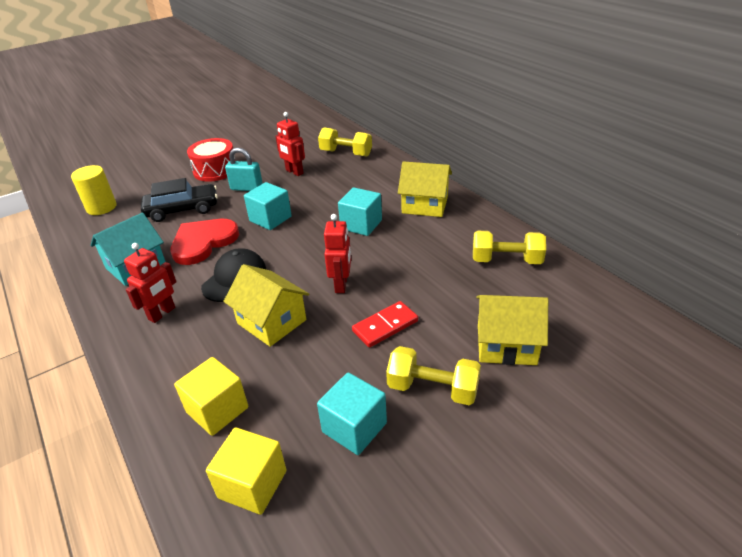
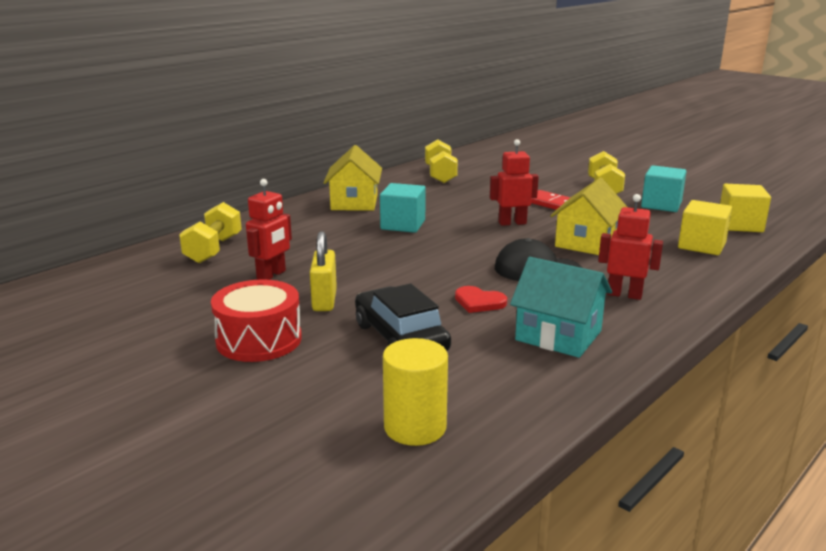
camera: 105 degrees left, 15 degrees down
(203, 242) = (479, 302): red heart -> red heart, size x0.51
(247, 188) = (324, 300): turquoise padlock -> yellow padlock
(270, 219) = (406, 271): turquoise cube -> none
(506, 344) = (542, 174): yellow house -> none

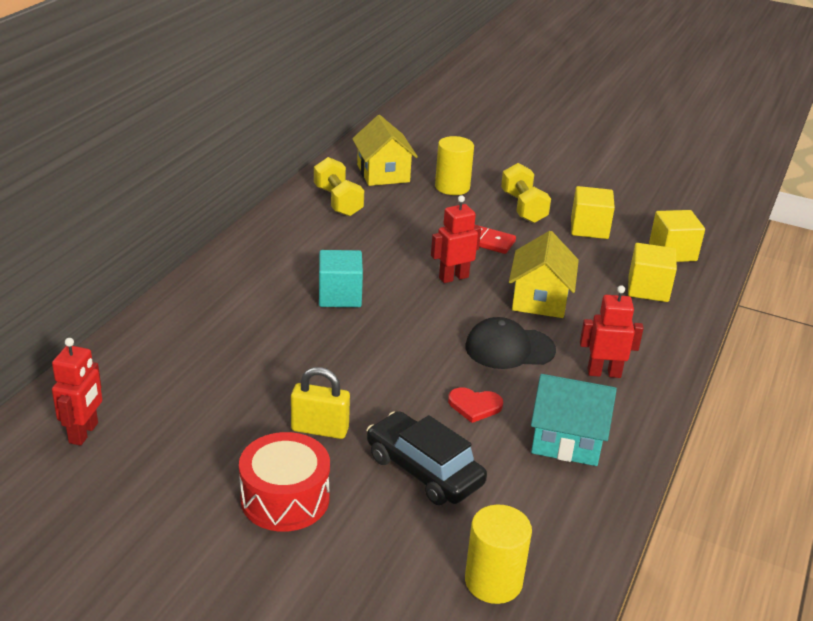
camera: 20 degrees left, 10 degrees up
(213, 249) = (149, 367): yellow dumbbell -> none
(271, 275) = (241, 399): red robot -> red robot (84, 433)
(324, 300) = (320, 429): yellow padlock -> yellow padlock turned 60 degrees counterclockwise
(354, 203) = (265, 264): yellow house -> yellow house (383, 173)
(545, 174) = (452, 187): none -> yellow cylinder
(661, 205) = (589, 228): turquoise cube -> yellow cube

